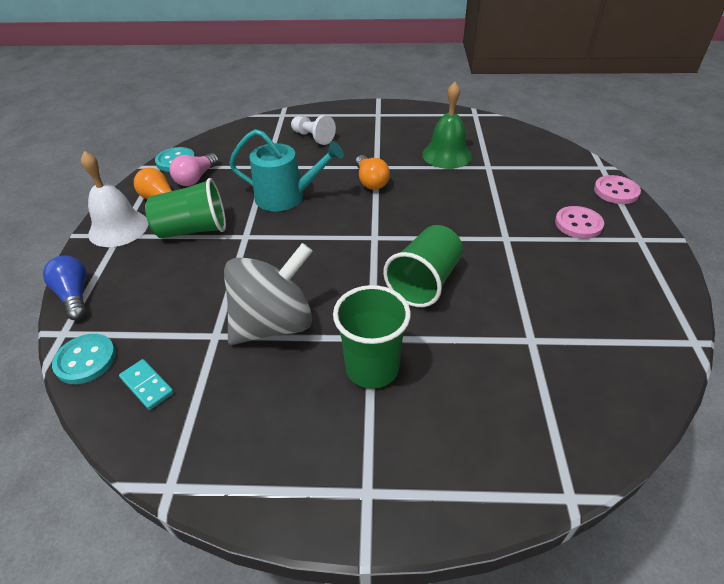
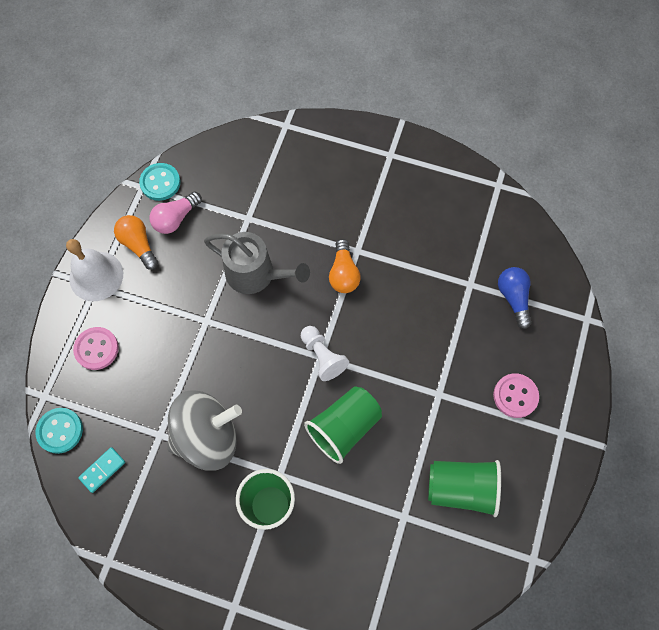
camera: 15 degrees right, 25 degrees up
(75, 295) = (54, 355): blue light bulb -> blue light bulb (513, 298)
(147, 385) = (102, 470): turquoise domino -> turquoise domino turned 75 degrees clockwise
(193, 230) = (161, 298): green cup -> green cup (461, 488)
(286, 197) = (255, 274): turquoise watering can -> grey watering can
(313, 137) = (307, 180): white pawn -> white pawn (322, 356)
(447, 155) = (436, 252): green bell -> none
(616, 191) = (579, 361): pink button -> pink button (96, 349)

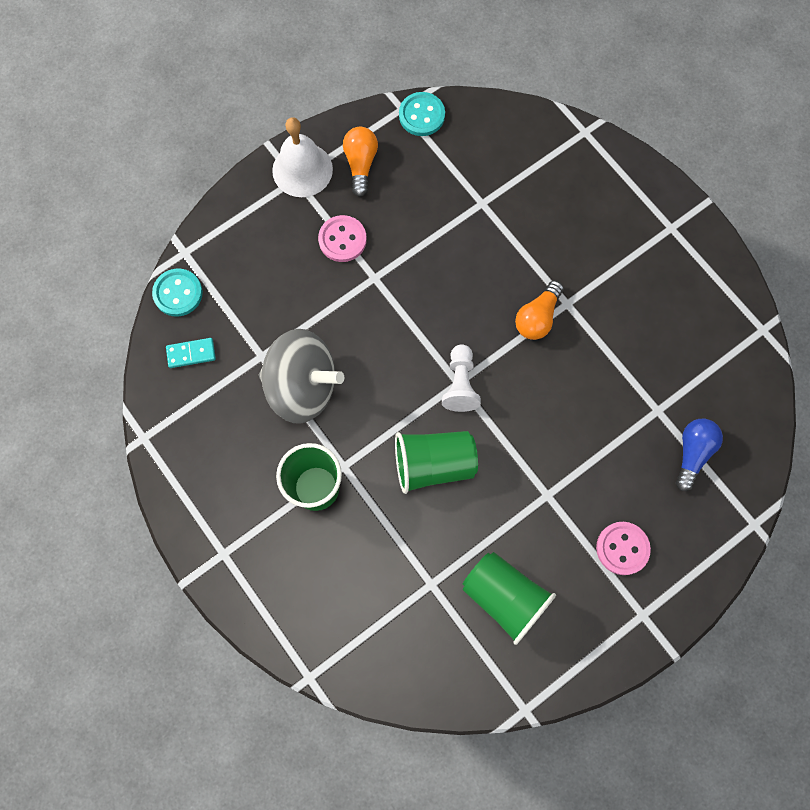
camera: 35 degrees right, 5 degrees up
(96, 349) = (258, 239): pink button -> pink button (342, 239)
(176, 218) = (412, 160): pink light bulb -> none
(255, 274) = (451, 263): grey watering can -> none

